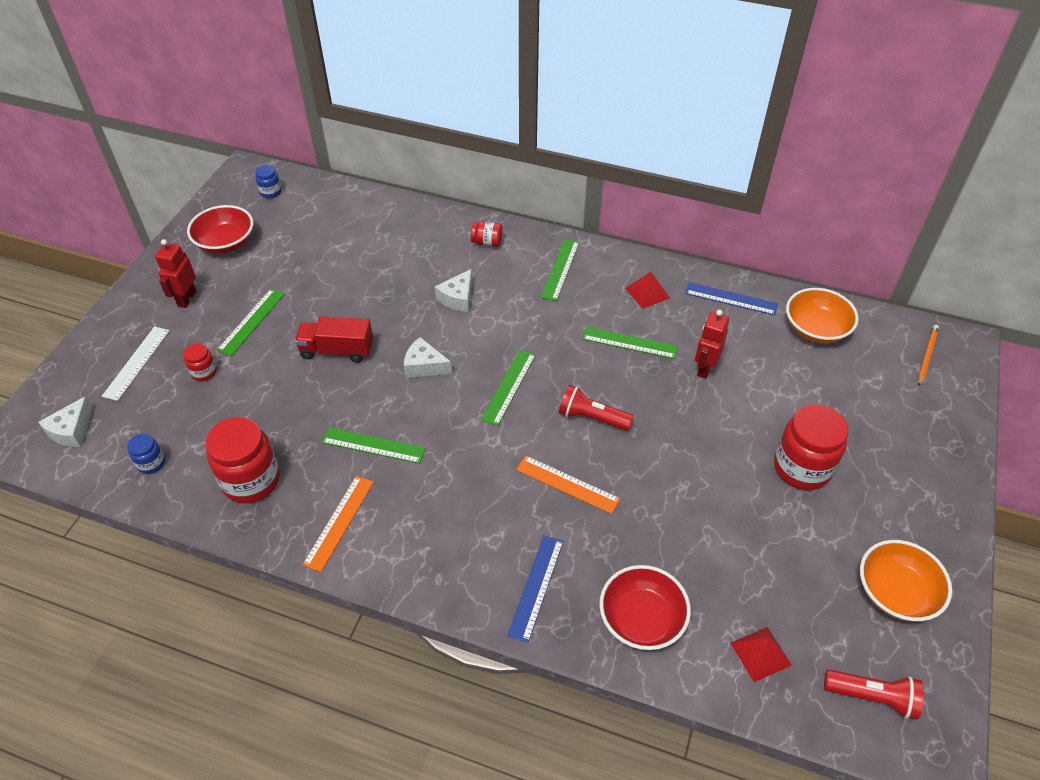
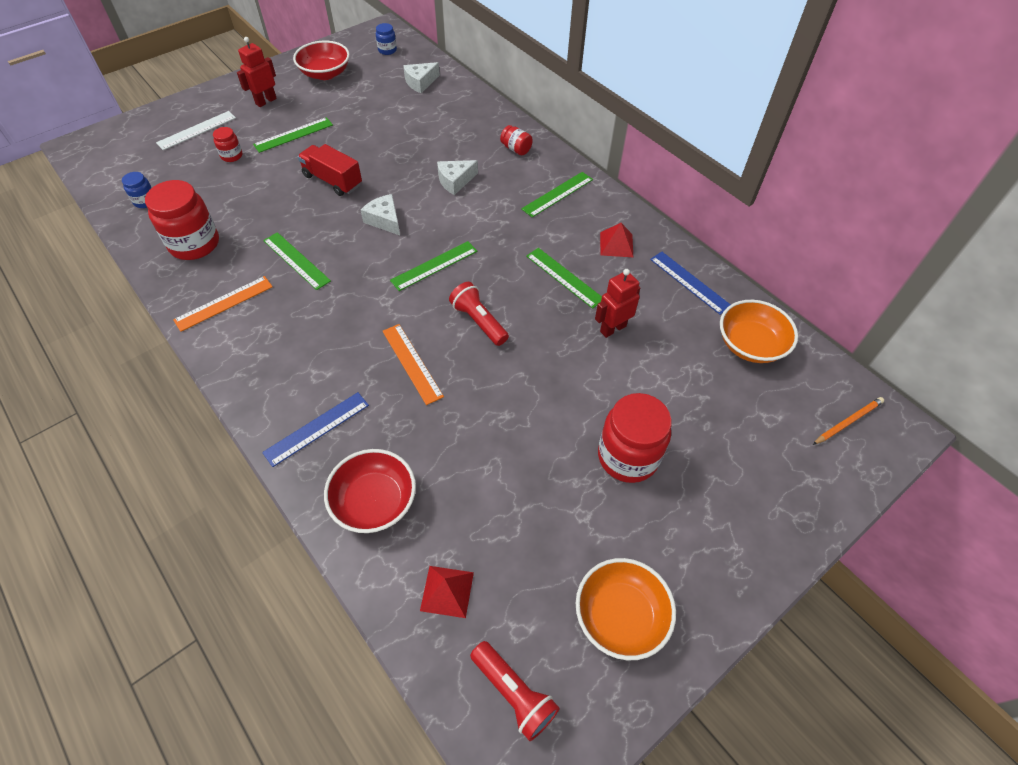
camera: 30 degrees right, 5 degrees up
(71, 430) = (119, 157): white cheese -> white cheese (420, 82)

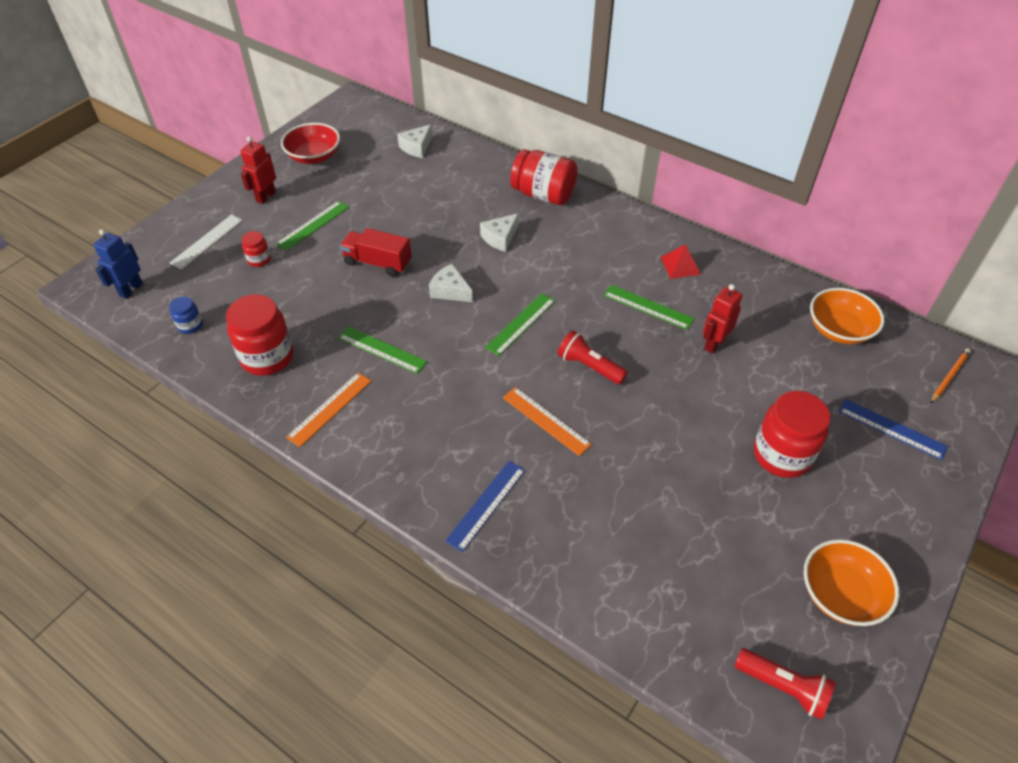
camera: 15 degrees left, 5 degrees down
(113, 159) = (131, 289): none -> blue robot
(374, 501) = (575, 557): red bowl -> none
(387, 50) = (366, 121): blue jar -> none
(447, 591) = (682, 617): red pyramid -> none
(516, 149) = (543, 195): red jar -> red jar, size x2.07
(557, 194) = (604, 230): green ruler -> none
(689, 282) = (761, 286): blue ruler -> blue ruler (891, 429)

